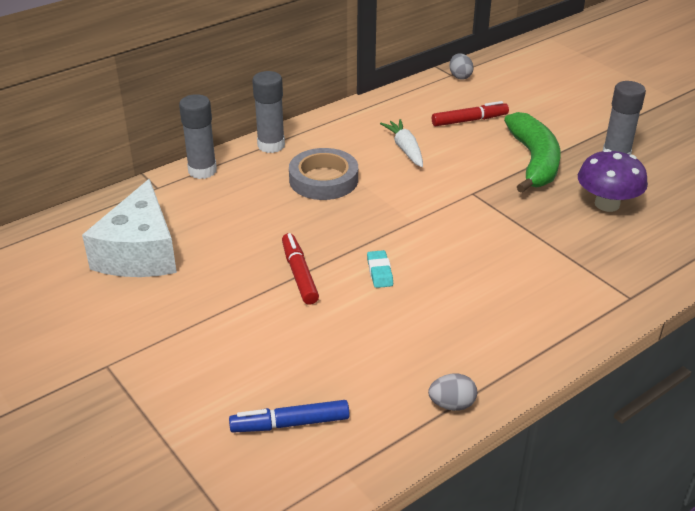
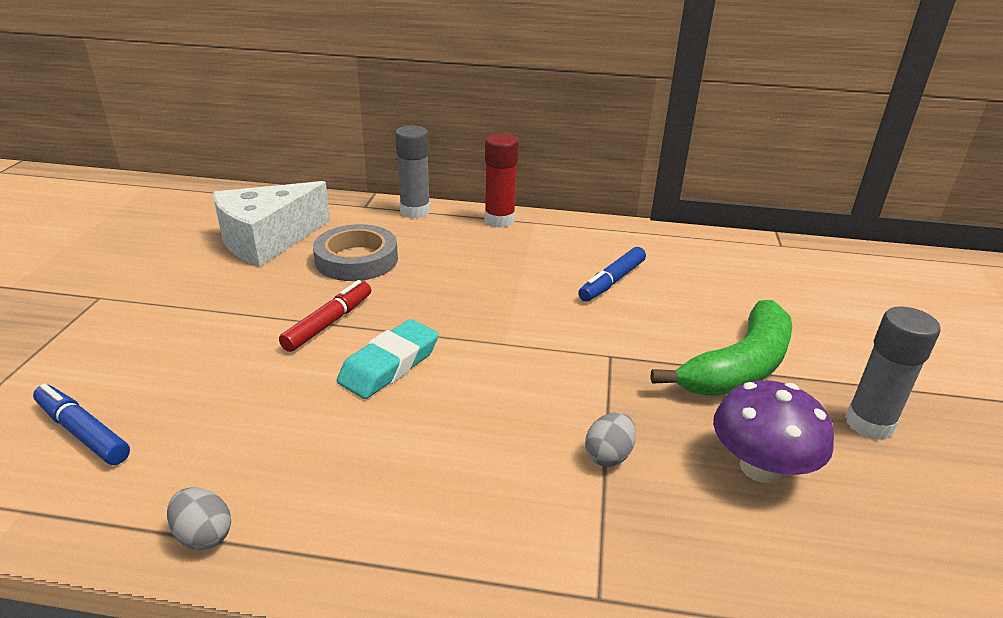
camera: 45 degrees right, 5 degrees down
(271, 145) = (499, 220): grey glue stick -> red glue stick
(323, 180) = (491, 265): grey tape -> grey tape (356, 259)
(379, 272) = (389, 365): turquoise eraser -> turquoise eraser, size x1.75
(405, 149) = (612, 281): white carrot -> blue marker
(460, 76) = (788, 251): grey egg -> grey egg (608, 455)
(469, 120) = (728, 291): red marker -> none

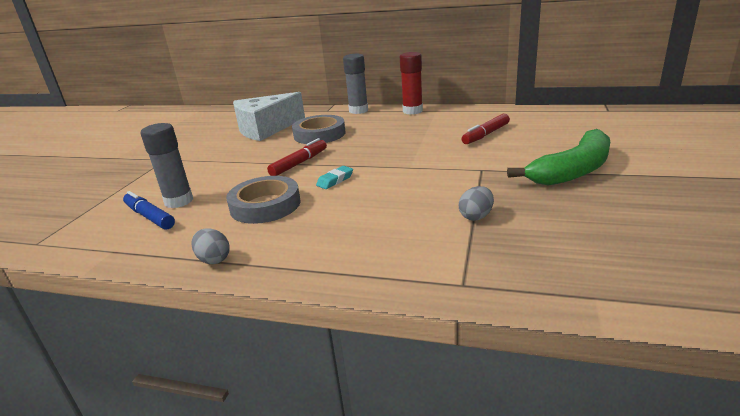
camera: 10 degrees right, 5 degrees down
(280, 415) = (265, 205): none -> grey tape
(389, 365) = (335, 180): turquoise eraser -> turquoise eraser, size x0.57
(612, 281) = (486, 134): blue marker -> red marker
(760, 467) = (584, 219): purple mushroom -> none
(869, 423) = (668, 194): grey glue stick -> grey glue stick (179, 201)

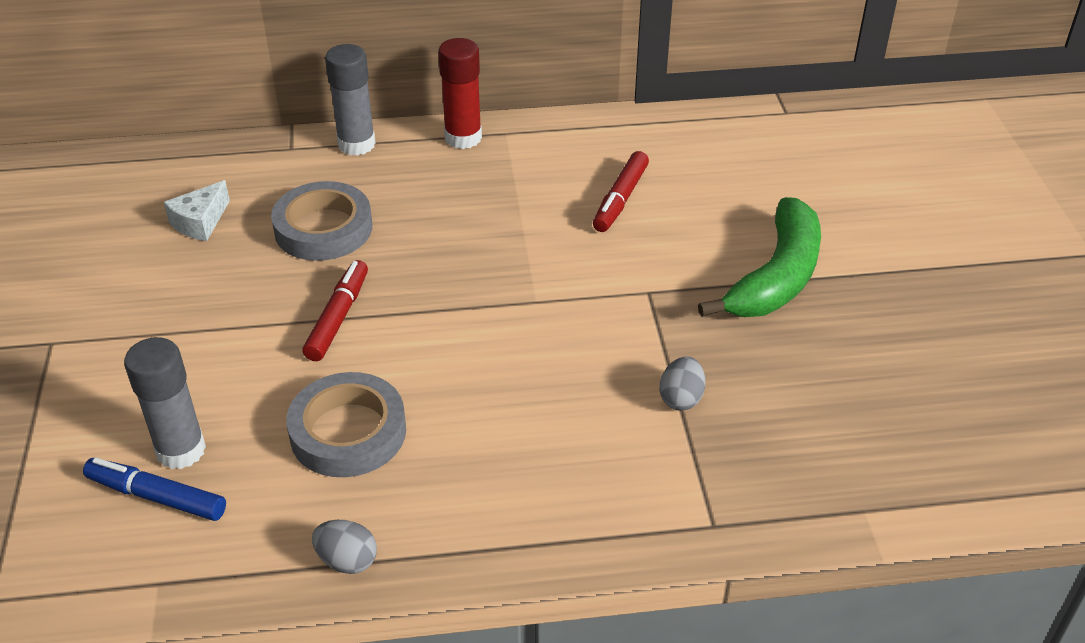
camera: 25 degrees left, 15 degrees up
(266, 129) = (200, 222): white cheese -> white cheese, size x0.48
(335, 180) = (430, 353): turquoise eraser -> none

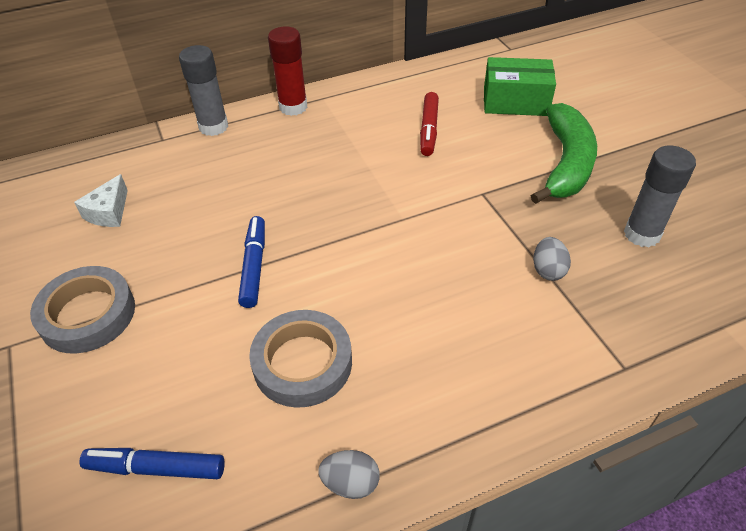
camera: 15 degrees left, 5 degrees up
(181, 450) = (163, 417): grey glue stick -> grey glue stick (642, 234)
(323, 228) = (213, 196): grey tape -> grey tape (87, 314)
(338, 318) = (254, 266): red marker -> blue marker
(753, 185) = (515, 102): none -> green box

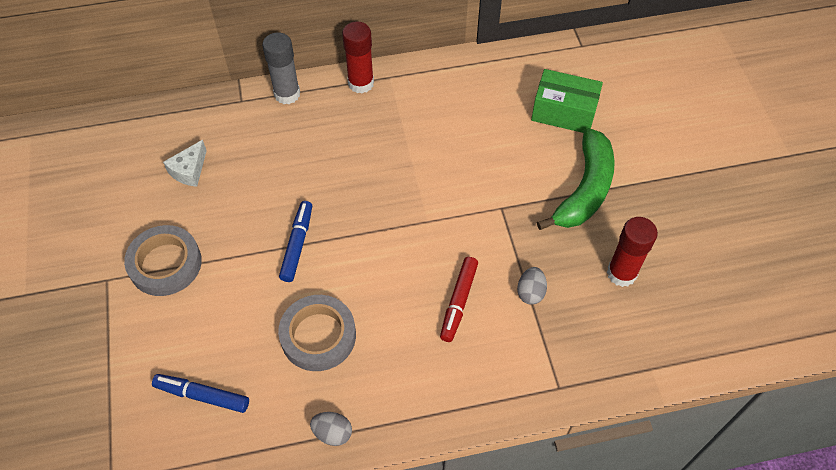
camera: 10 degrees right, 10 degrees up
(429, 129) = (475, 130): red marker -> red marker (459, 302)
(642, 234) = (621, 273): grey glue stick -> red glue stick

